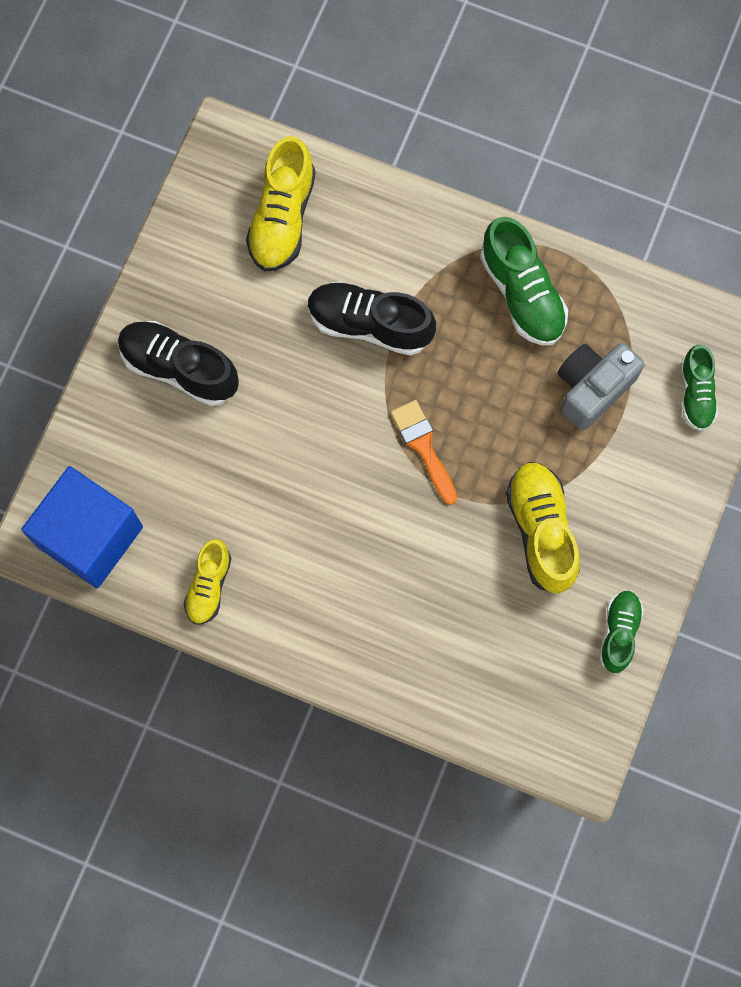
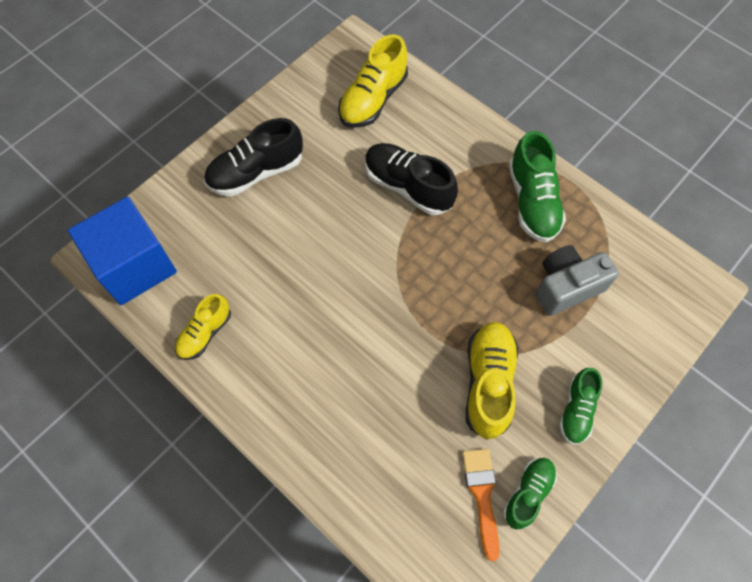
camera: 20 degrees right, 10 degrees down
(179, 368) = (256, 172): black shoe -> black shoe turned 75 degrees counterclockwise
(423, 447) = (415, 286): orange brush -> orange brush (482, 495)
(696, 394) = (652, 318): green shoe -> green shoe (576, 410)

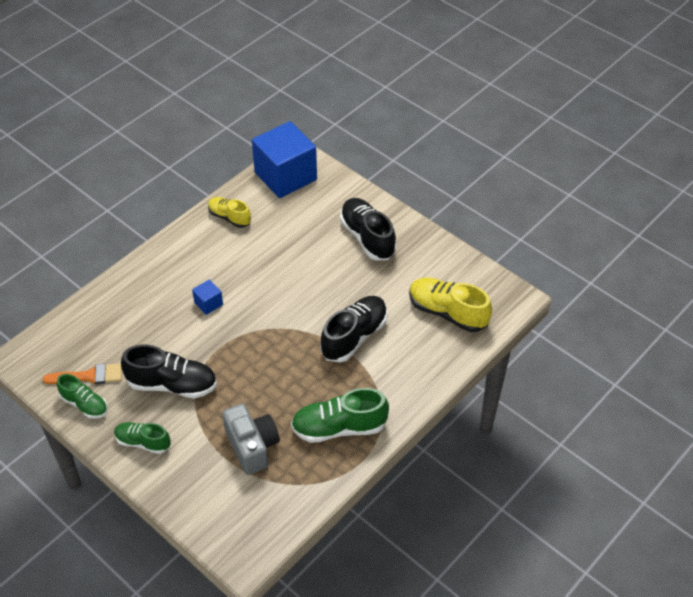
camera: 90 degrees right, 15 degrees down
(357, 349) = (208, 303): none -> blue cube
(488, 383) = (172, 384): yellow shoe -> black shoe

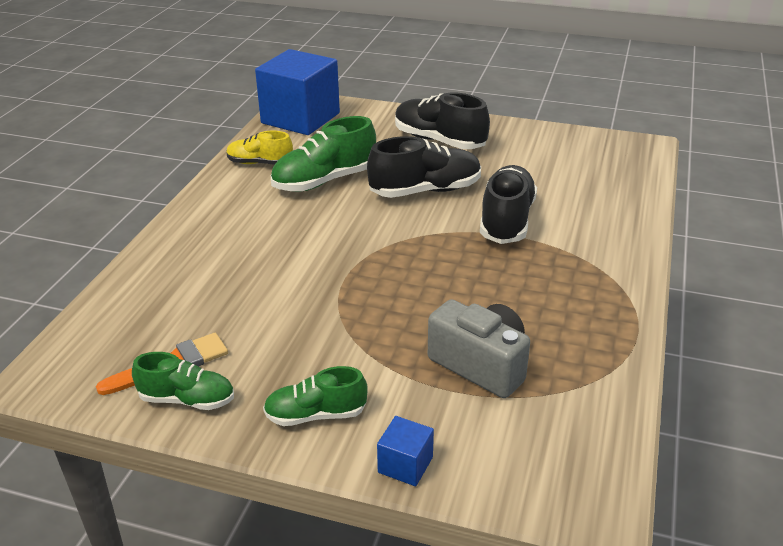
camera: 25 degrees left, 15 degrees down
(172, 384) = (309, 334): black shoe -> black shoe (425, 191)
(208, 303) = (295, 241): blue cube -> blue cube (405, 465)
(339, 428) = (575, 308): green shoe -> green shoe (324, 181)
(447, 312) = (588, 174): yellow shoe -> none

